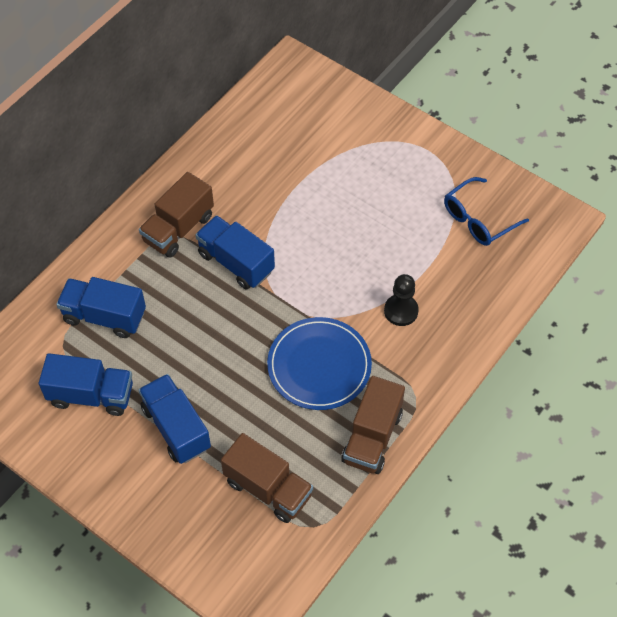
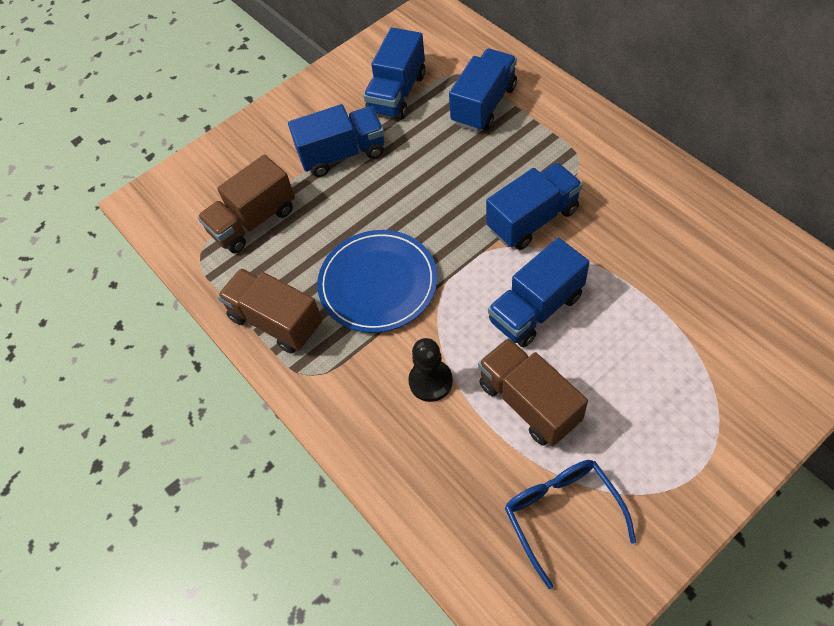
camera: 110 degrees right, 0 degrees up
(178, 229) = (588, 170): brown truck -> brown truck (529, 402)
(323, 251) = (536, 309): none -> blue truck

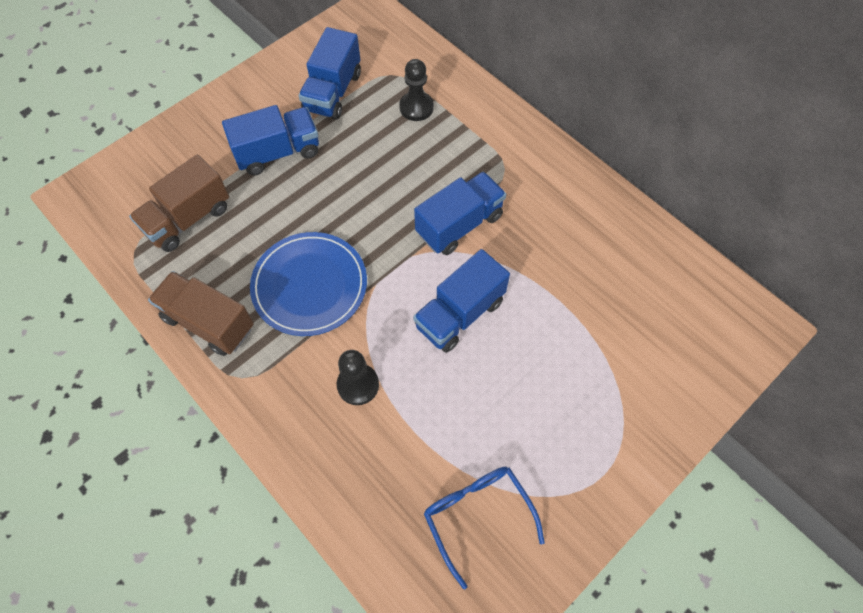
camera: 10 degrees left, 5 degrees up
(484, 105) = (416, 107): blue truck -> black pawn
(529, 402) = (450, 406): brown truck -> none

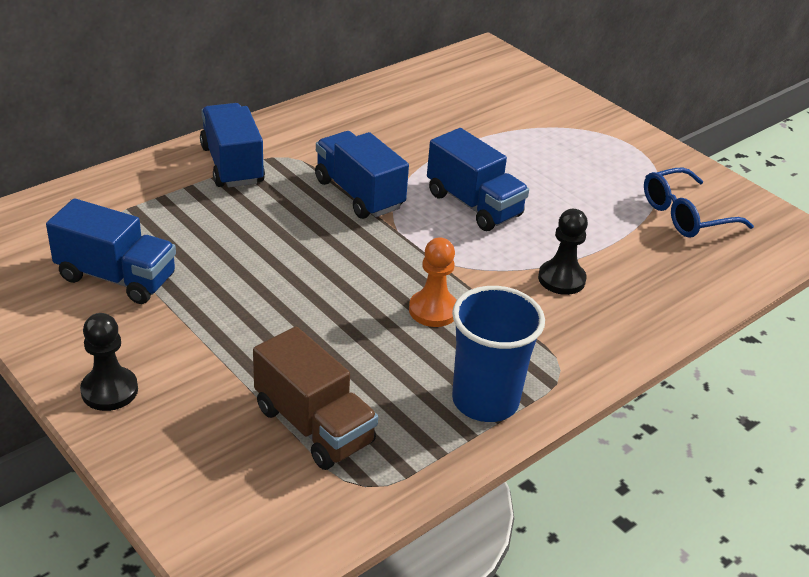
camera: 90 degrees left, 25 degrees down
(208, 322) = (485, 400): brown truck -> blue cup
(278, 152) = (212, 333): blue truck -> blue truck (232, 165)
(309, 285) = (433, 310): blue plate -> orange pawn
(416, 107) = (171, 209): black pawn -> black pawn (109, 390)

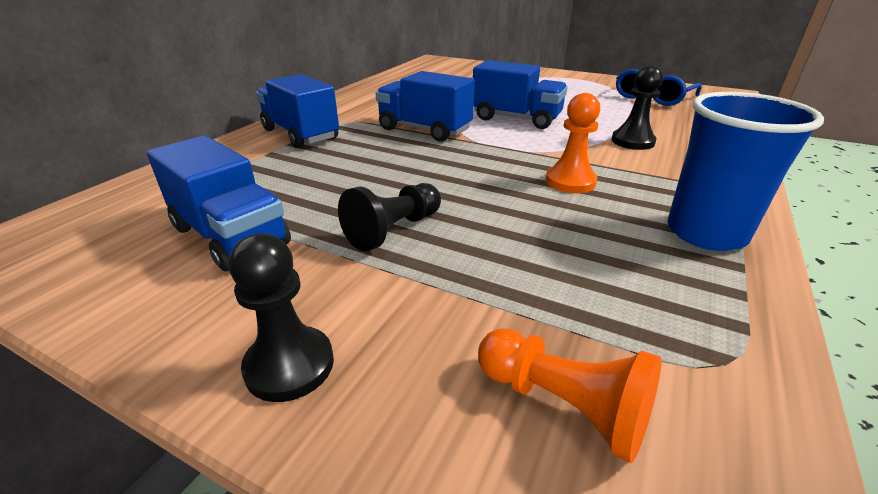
camera: 20 degrees left, 5 degrees down
(116, 277) = (230, 236): blue truck -> blue truck turned 45 degrees clockwise
(237, 312) = (393, 230): none -> black pawn
(243, 468) = (564, 405): none -> orange pawn
(314, 425) = (586, 313): brown truck -> none

